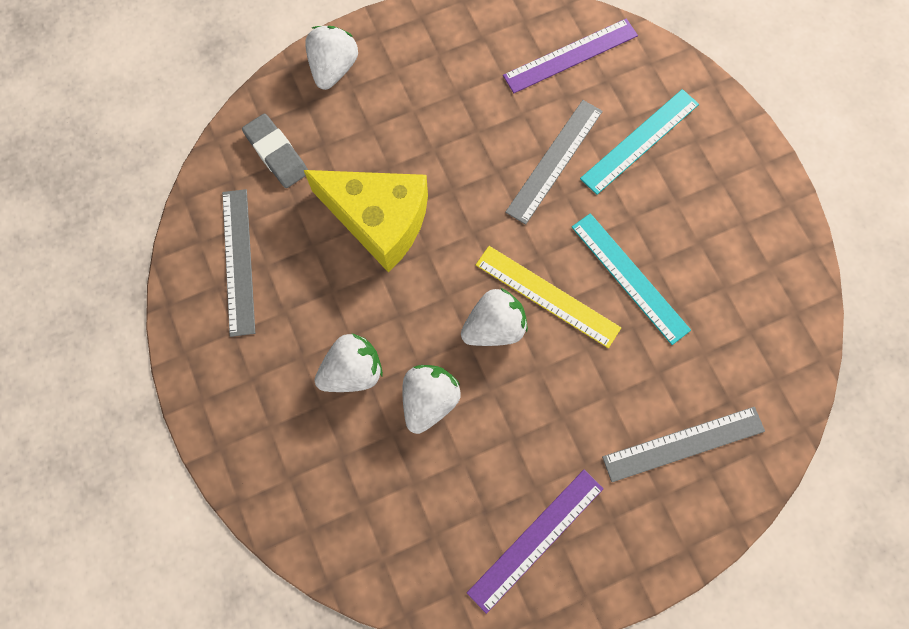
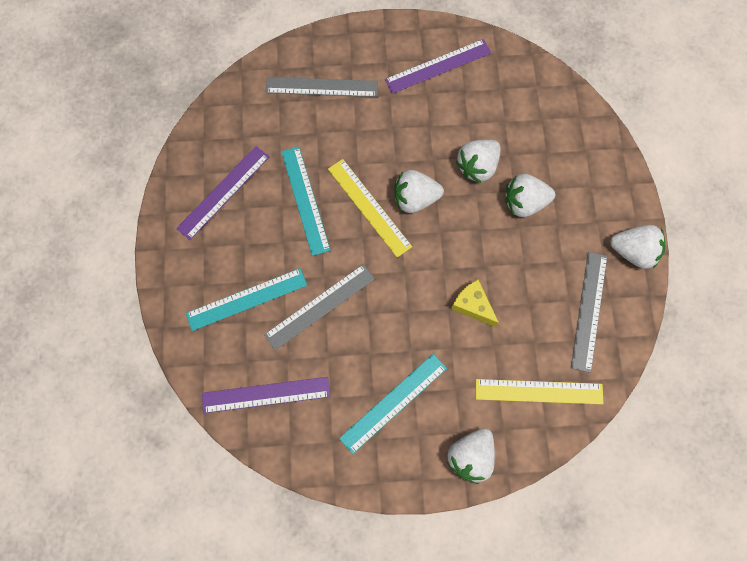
camera: 160 degrees left, 0 degrees up
(197, 354) = (633, 252): none -> white strawberry
(276, 153) = (539, 392): grey eraser -> yellow ruler
(379, 220) = (472, 305): yellow cheese -> yellow cheese, size x0.50
(433, 91) = (393, 402): none -> turquoise ruler
(733, 252) = (223, 192): none -> purple ruler

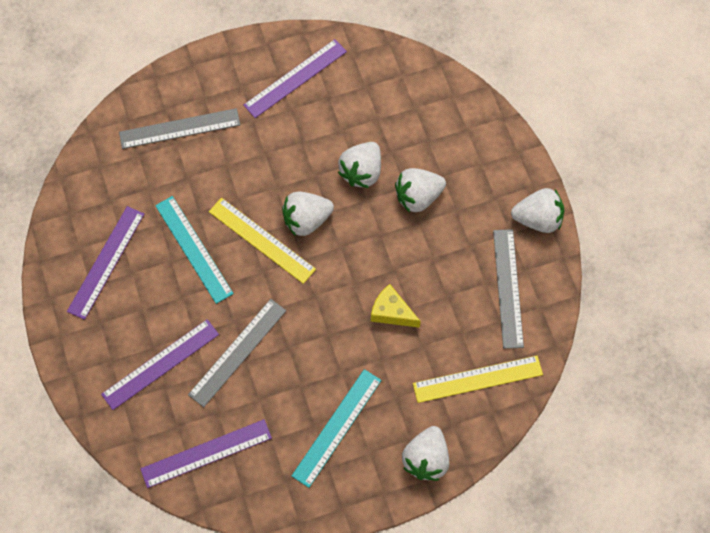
camera: 15 degrees left, 5 degrees down
(247, 299) = (160, 364): turquoise ruler -> purple ruler

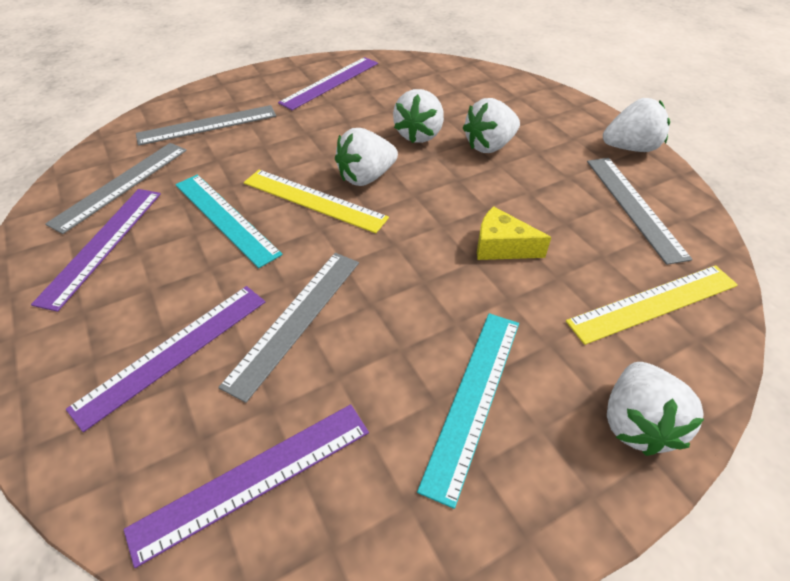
camera: 10 degrees left, 20 degrees down
(113, 198) = (121, 185): none -> grey ruler

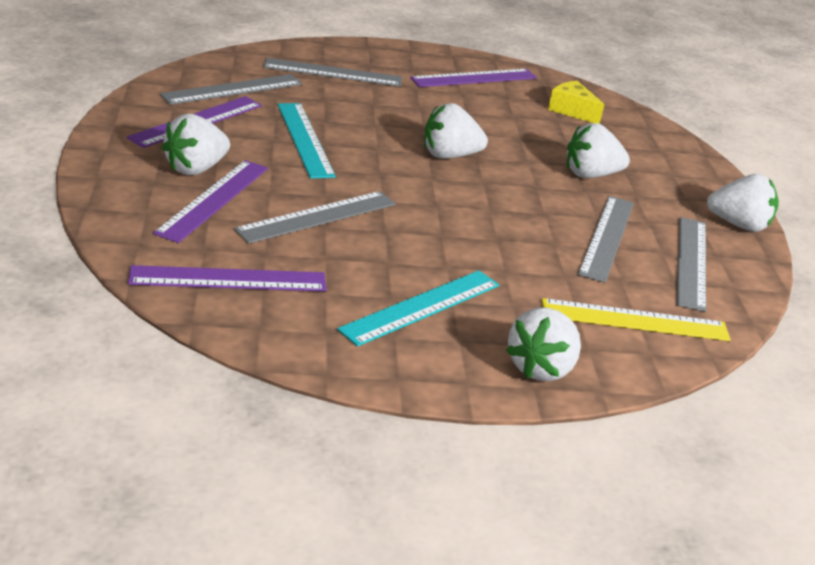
camera: 20 degrees right, 15 degrees down
(174, 352) = (214, 200): purple ruler -> purple ruler turned 45 degrees counterclockwise
(313, 200) = (389, 154): yellow ruler -> none
(419, 135) = (527, 144): white strawberry -> white strawberry (196, 169)
(501, 247) = (531, 240): yellow cheese -> yellow cheese (571, 111)
(554, 211) = (607, 237): none -> grey ruler

